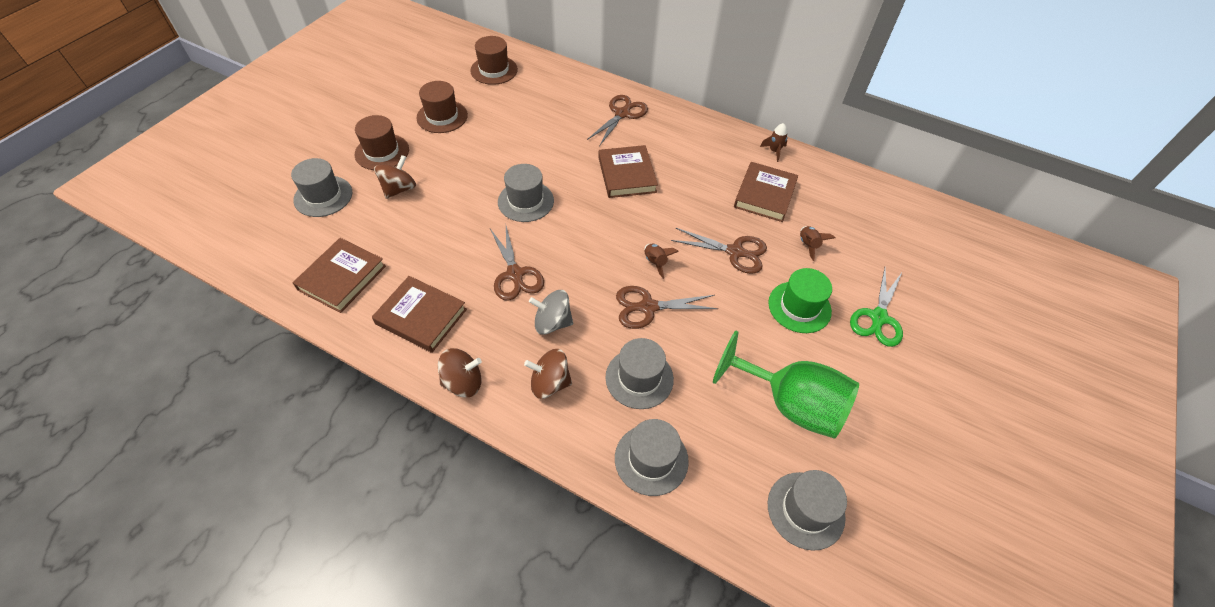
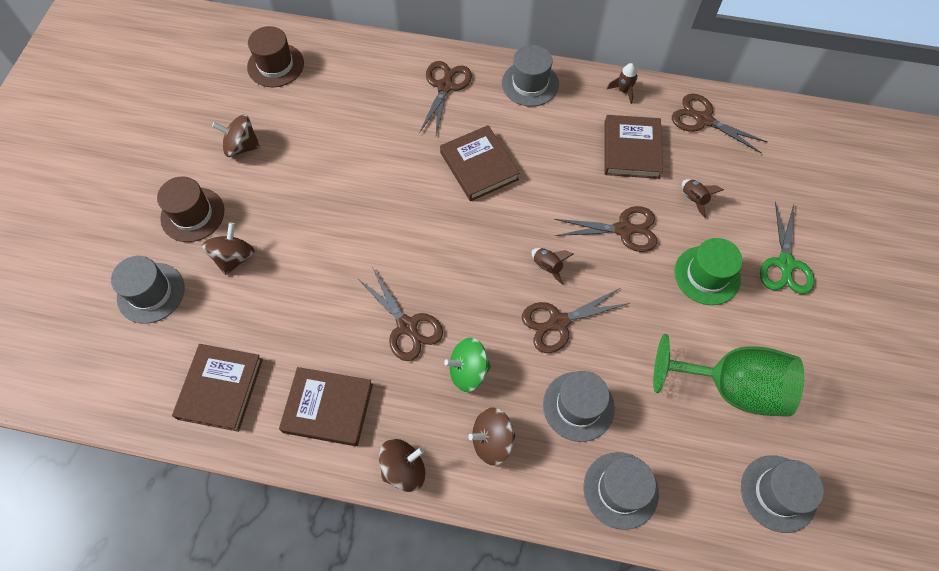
camera: 15 degrees left, 10 degrees up
(442, 116) = (242, 146): brown hat -> brown spinning top
(526, 201) = (382, 232): grey hat -> grey hat (530, 84)
(552, 322) = (468, 371): grey spinning top -> green spinning top
(838, 188) = (703, 120): none -> brown scissors

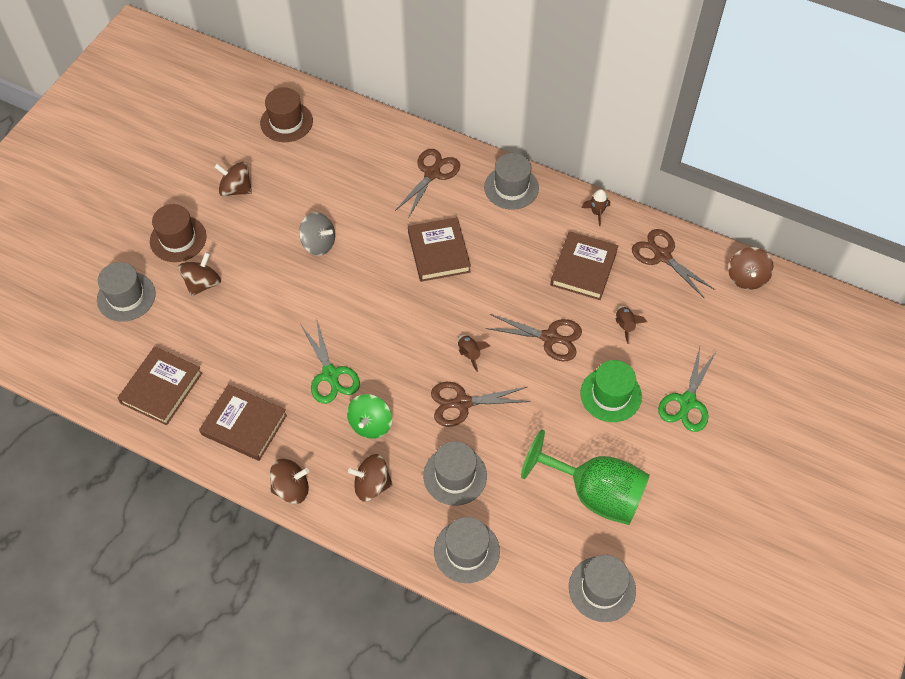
camera: 15 degrees right, 5 degrees down
(349, 185) = (319, 243): none -> grey spinning top
(407, 326) = (330, 375): brown scissors -> green scissors
(468, 371) = (370, 424): green spinning top -> green spinning top turned 75 degrees counterclockwise
(792, 123) = (746, 278): none -> brown spinning top

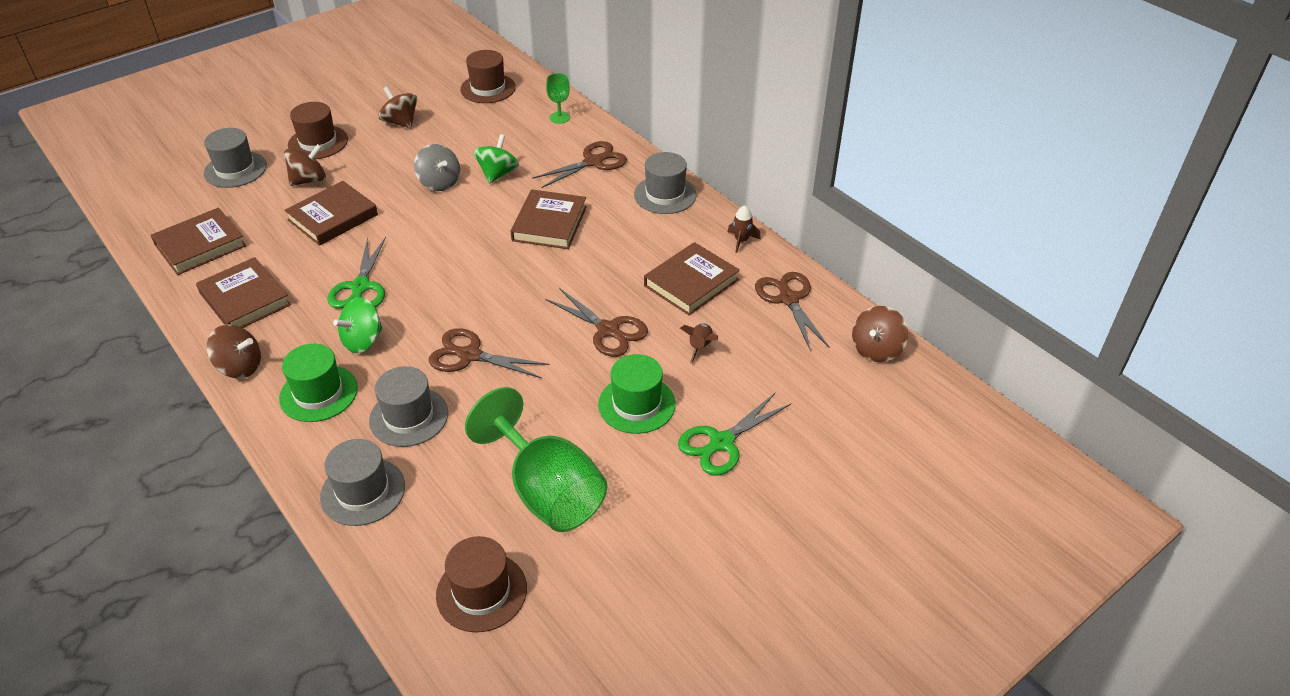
camera: 25 degrees right, 15 degrees down
(254, 315) = (333, 217): none -> brown book
(361, 216) = (498, 174): none -> green spinning top
(371, 485) = (318, 393): brown spinning top -> green hat
(372, 134) = (559, 117): none -> green goblet
(469, 354) = (512, 316): brown rocket -> none
(602, 588) = (481, 592): grey hat -> brown hat

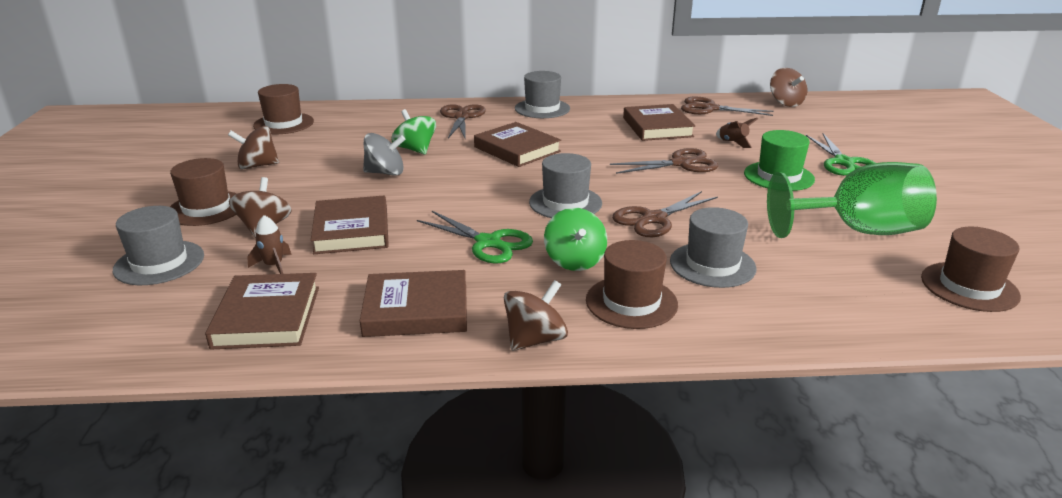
camera: 55 degrees left, 15 degrees down
(318, 393) = (631, 302): green hat -> brown hat
(363, 491) = (803, 312): grey hat -> grey hat (565, 203)
(559, 117) = (380, 112): green goblet -> none
(741, 241) = (629, 103): brown rocket -> brown rocket (274, 265)

